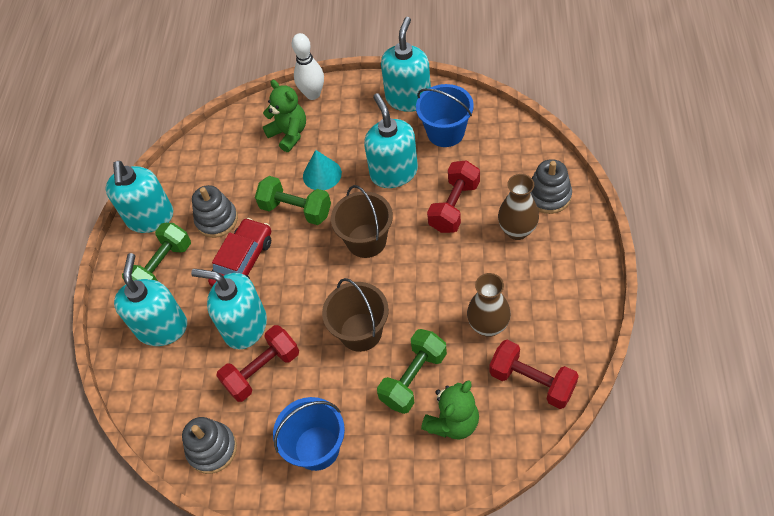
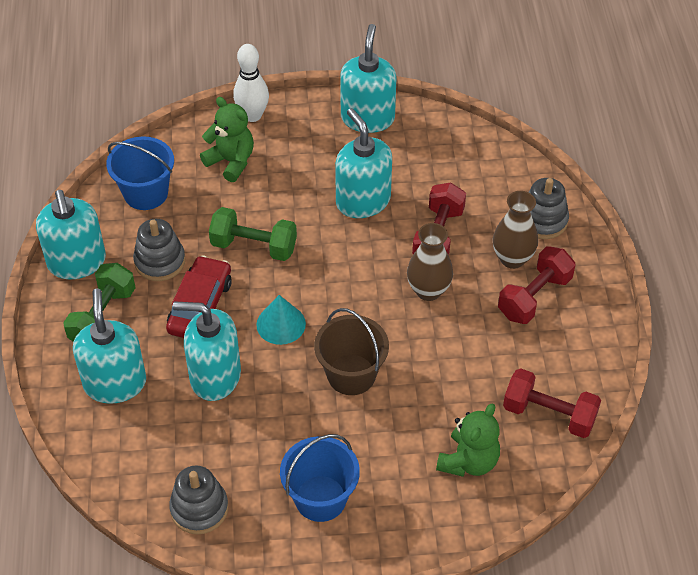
camera: 15 degrees left, 5 degrees down
(262, 371) = (244, 422): red dumbbell -> red dumbbell (534, 297)
(322, 174) = (278, 206): turquoise cone -> turquoise cone (281, 324)
(366, 241) = (342, 277): brown bucket -> none
(413, 378) = (418, 419): green dumbbell -> none
(445, 132) = (416, 155): blue bucket -> blue bucket (146, 193)
(488, 326) = (494, 360): brown vase -> brown vase (428, 290)

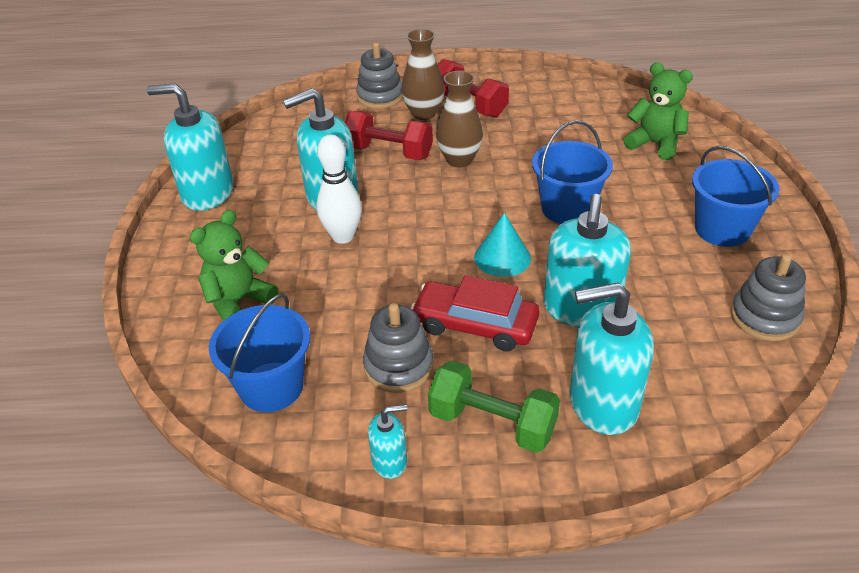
camera: 85 degrees left, 10 degrees down
(77, 262) = (390, 461): turquoise soap dispenser -> turquoise soap dispenser, size x0.49
(252, 115) = (164, 284): white bowling pin -> white bowling pin (343, 236)
(254, 246) = (384, 280): green dumbbell -> none
(351, 374) = (567, 208): brown bucket -> blue bucket
(549, 414) = (597, 104): red dumbbell -> none

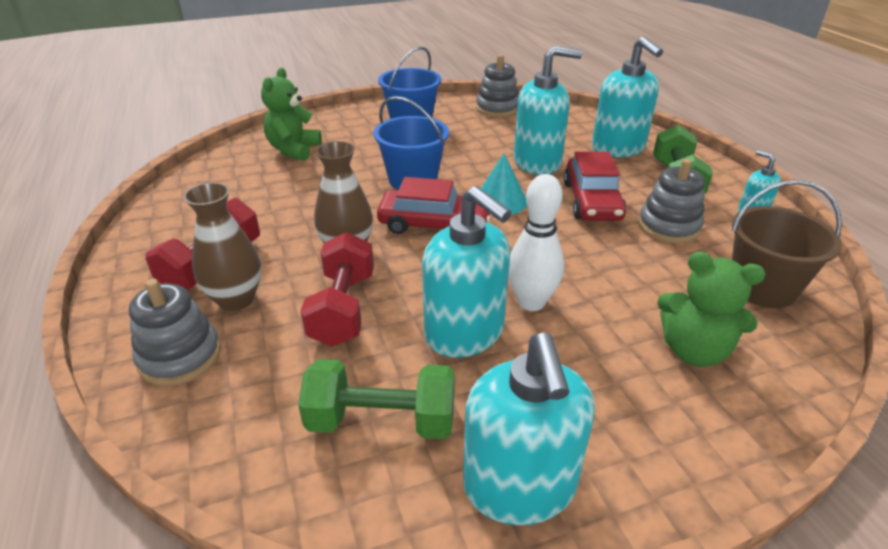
camera: 110 degrees left, 5 degrees down
(271, 387) = (762, 288): blue bucket -> brown bucket
(283, 157) = (382, 421): none -> green dumbbell
(477, 208) = (434, 224): none -> red car

